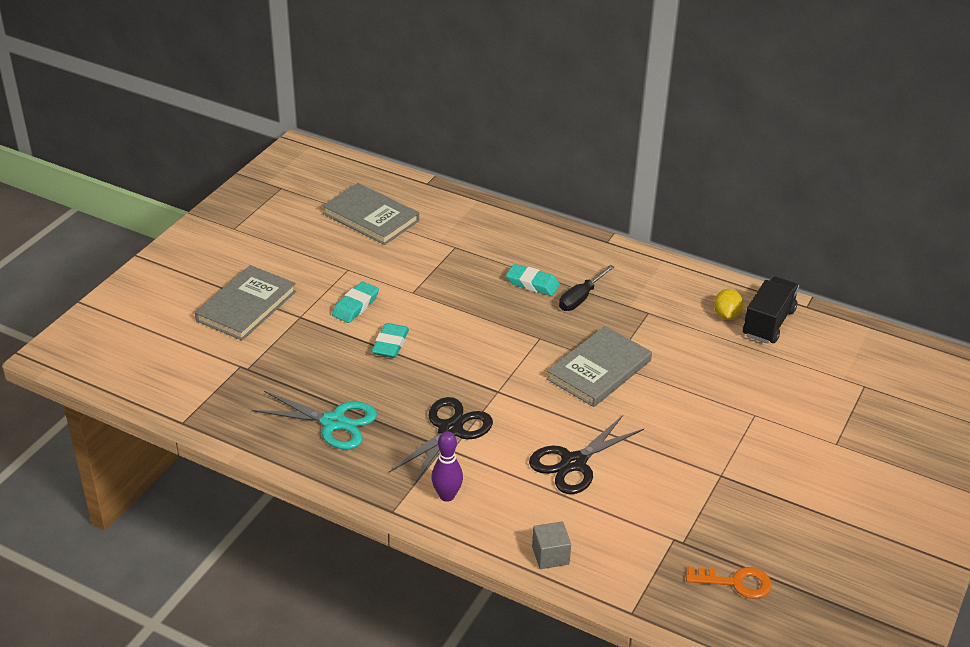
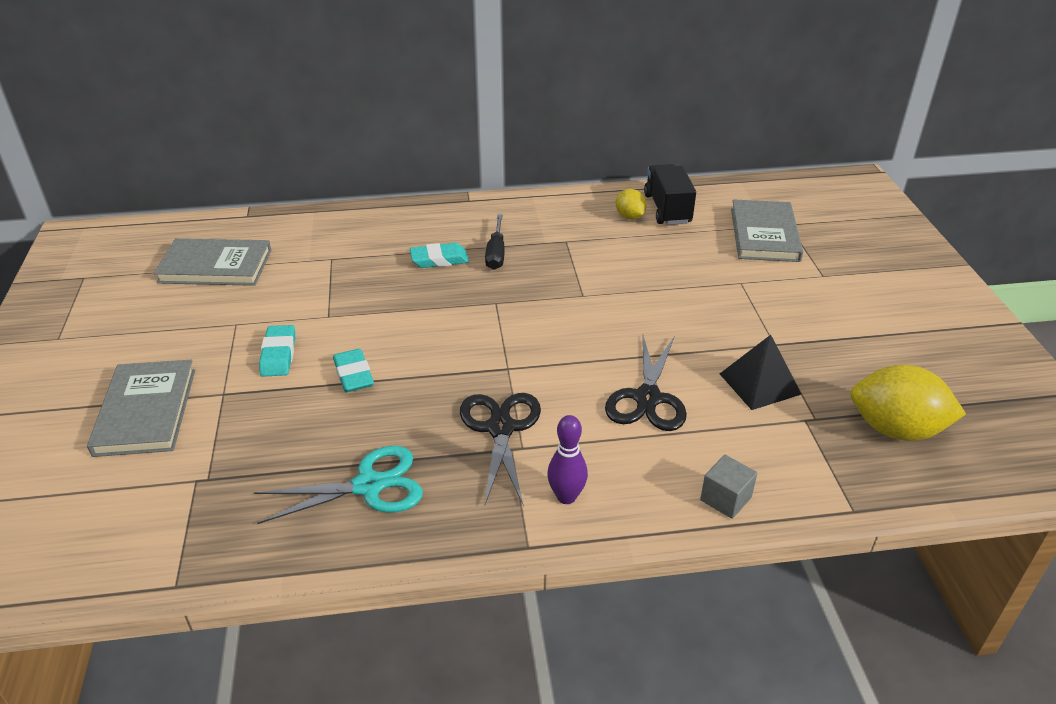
camera: 35 degrees left, 0 degrees up
(599, 370) = (578, 305): grey book -> grey book (764, 234)
(670, 496) = (759, 384): none -> black pyramid
(736, 583) = (895, 429): orange key -> yellow lemon

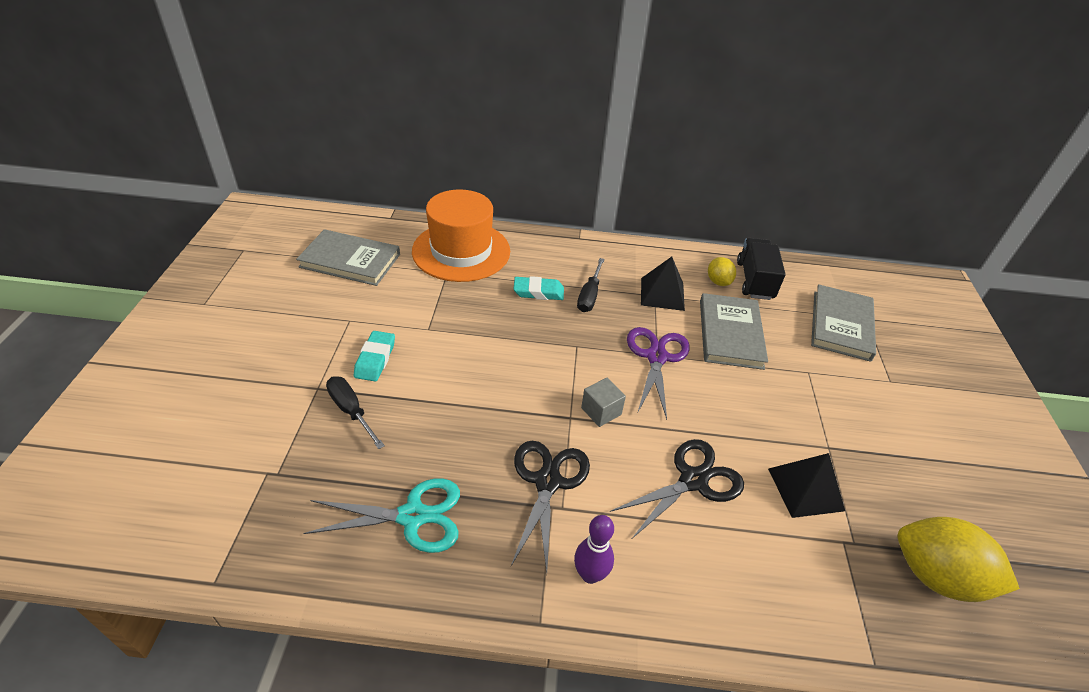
camera: 10 degrees right, 5 degrees up
(145, 411) = (249, 391): grey book -> grey book (730, 334)
(269, 407) = (351, 411): none -> black screwdriver
(340, 235) = (461, 251): none -> orange hat
(353, 375) = (432, 394): turquoise eraser -> none
(573, 238) = (662, 294): none -> black pyramid
(582, 297) = (656, 357): none -> purple scissors
(648, 398) = (693, 480): black scissors -> black scissors turned 150 degrees counterclockwise
(725, 499) = (745, 617): grey cube -> grey cube (601, 411)

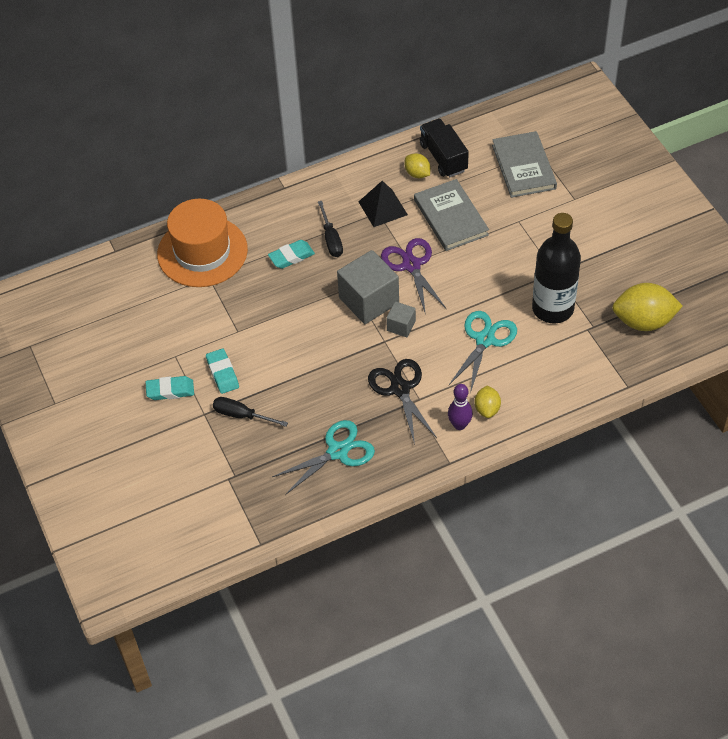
camera: 25 degrees left, 10 degrees up
(311, 348) = (170, 390): none -> turquoise eraser
(350, 260) = (124, 308): grey book -> none
(584, 368) = (369, 300): none -> grey cube
(642, 574) = (487, 409): none -> yellow lemon
(693, 480) = (485, 340): black scissors -> turquoise scissors
(805, 489) = (552, 308): black pyramid -> black bottle

